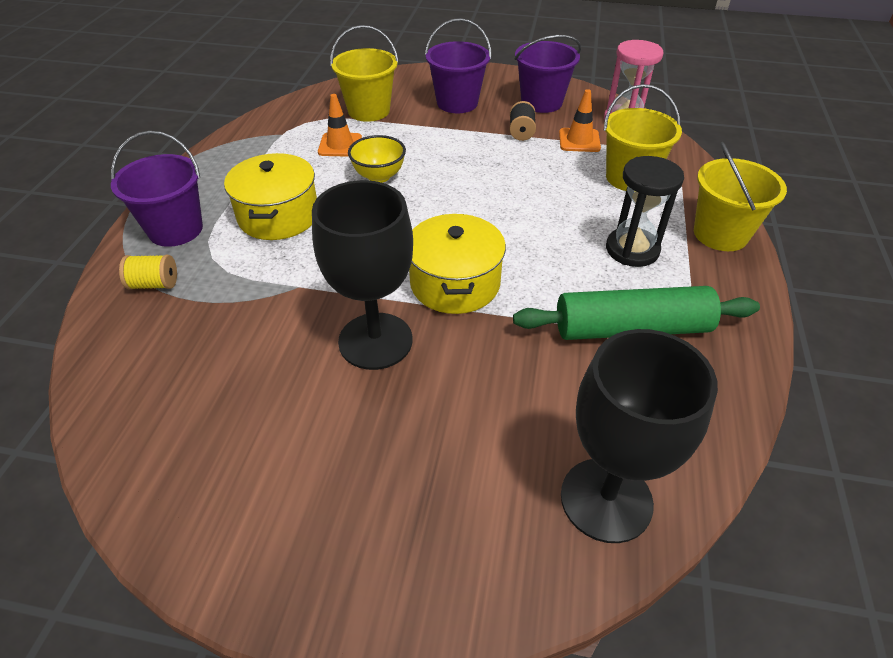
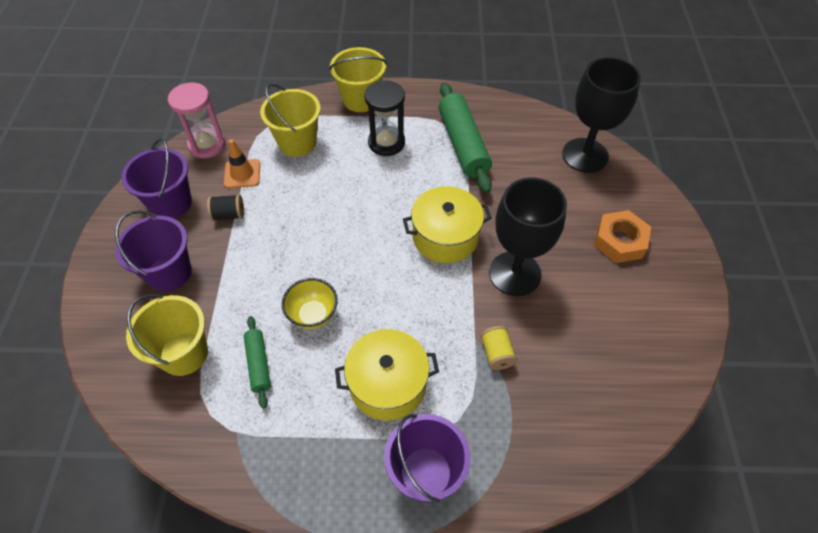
camera: 100 degrees left, 10 degrees up
(154, 284) = (503, 455): yellow spool -> yellow spool (496, 353)
(340, 145) = (258, 364): orange traffic cone -> green rolling pin
(394, 493) = (619, 241): none -> orange nut

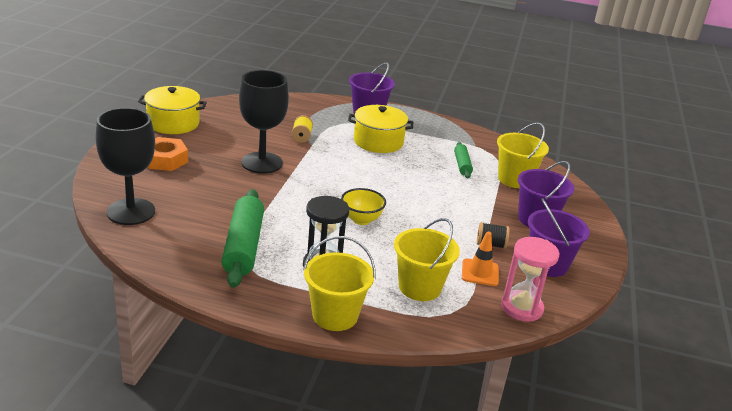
camera: 170 degrees left, 25 degrees down
(313, 315) = (422, 176): yellow bowl -> yellow bowl (361, 220)
(445, 237) = (303, 191): yellow pot -> yellow pot (173, 123)

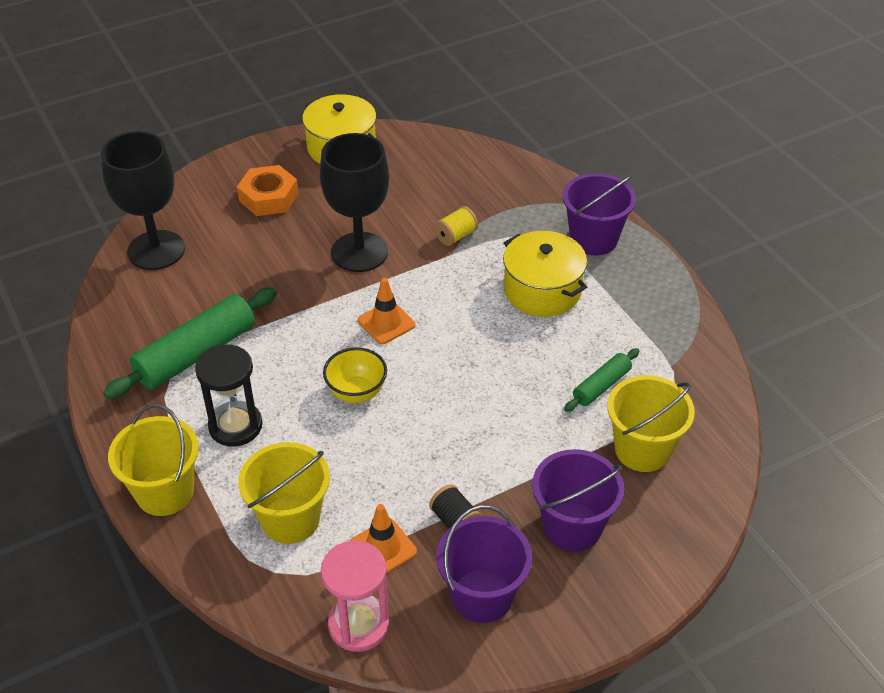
camera: 50 degrees right, 15 degrees up
(327, 185) = (386, 323): none -> orange traffic cone

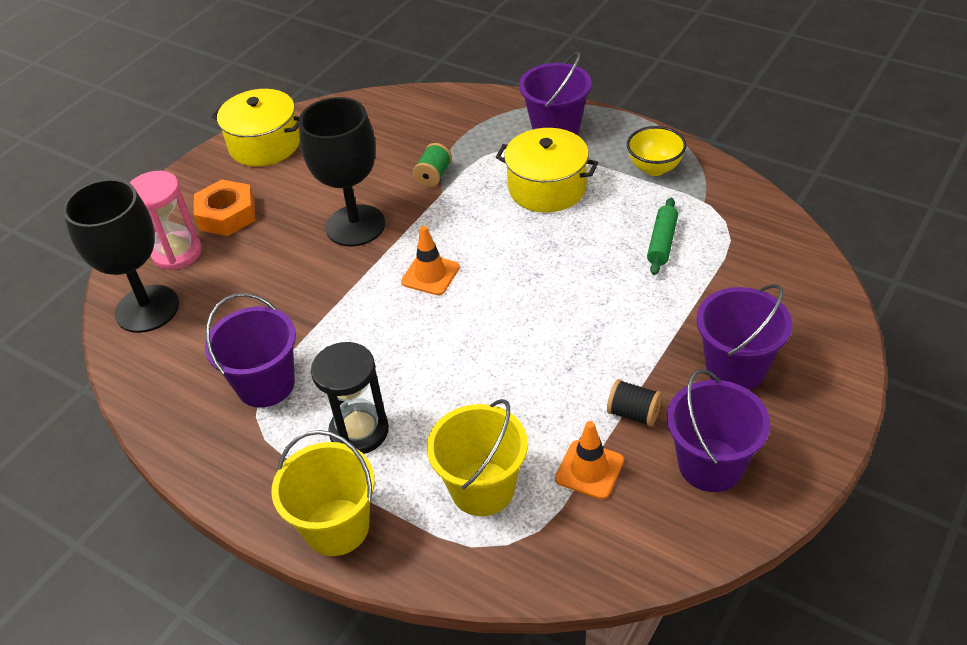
camera: 25 degrees left, 0 degrees up
(196, 354) = (266, 384): green rolling pin -> purple bucket
(356, 392) = (452, 346): yellow bowl -> yellow bowl (654, 168)
(359, 625) = (624, 549): pink hourglass -> pink hourglass (177, 253)
(456, 236) = (433, 176): yellow spool -> green spool
(642, 449) = (738, 277): yellow bucket -> none

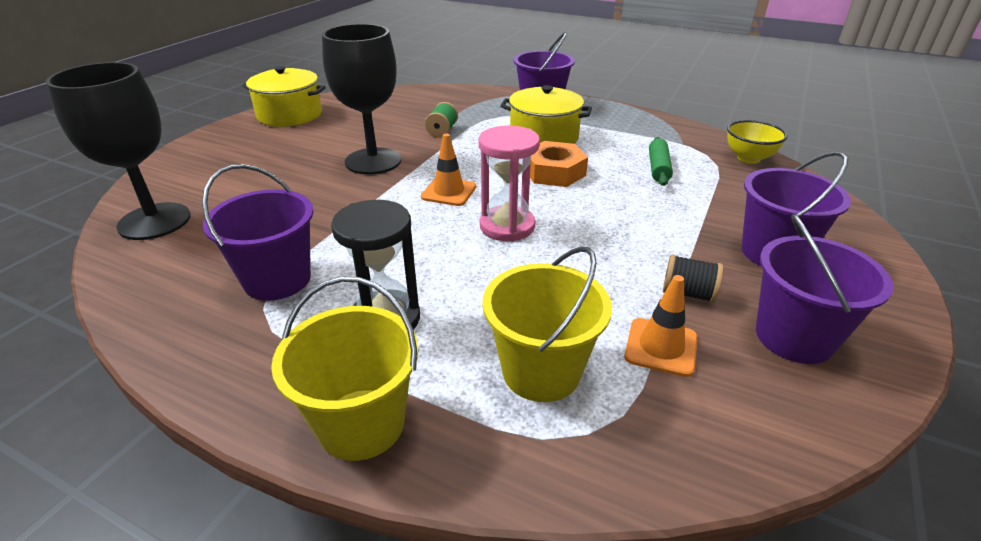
camera: 10 degrees left, 10 degrees down
(177, 253) = (196, 181): pink hourglass -> pink hourglass (507, 226)
(227, 215) = (250, 156): orange nut -> orange nut (554, 172)
(654, 168) = (631, 126): yellow bowl -> yellow bowl (748, 158)

